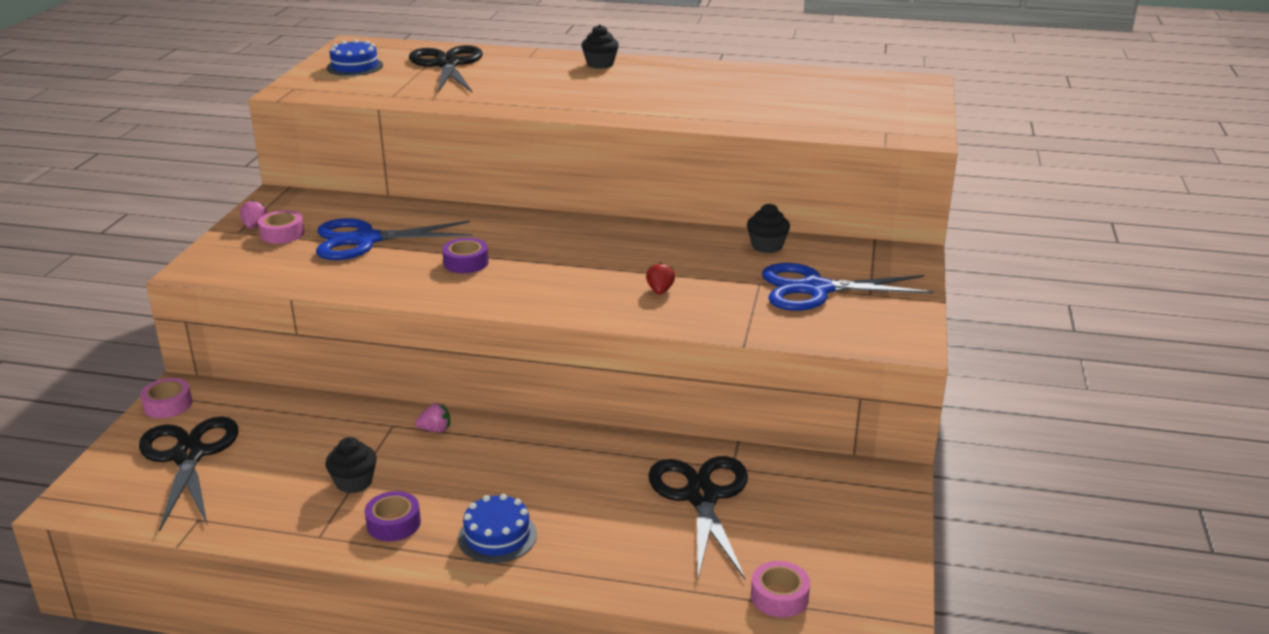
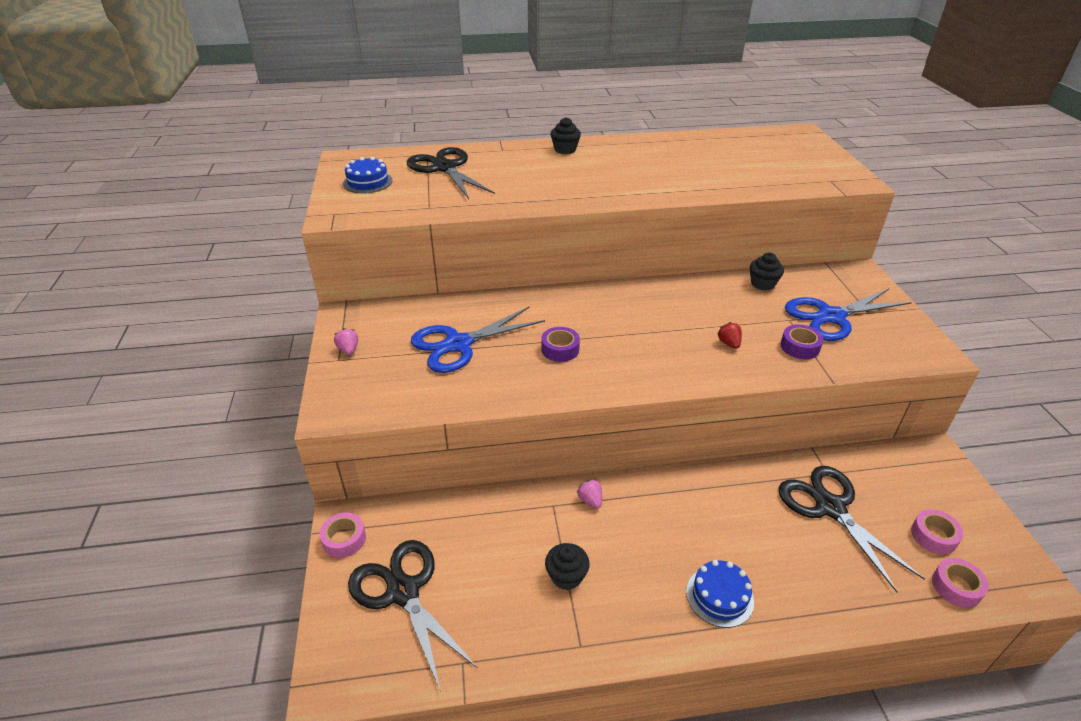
camera: 20 degrees left, 10 degrees up
(282, 234) = (380, 353): pink tape -> pink tape (933, 536)
(393, 523) = (630, 610): purple tape -> purple tape (799, 347)
(435, 430) = (590, 500): pink strawberry -> pink strawberry turned 90 degrees counterclockwise

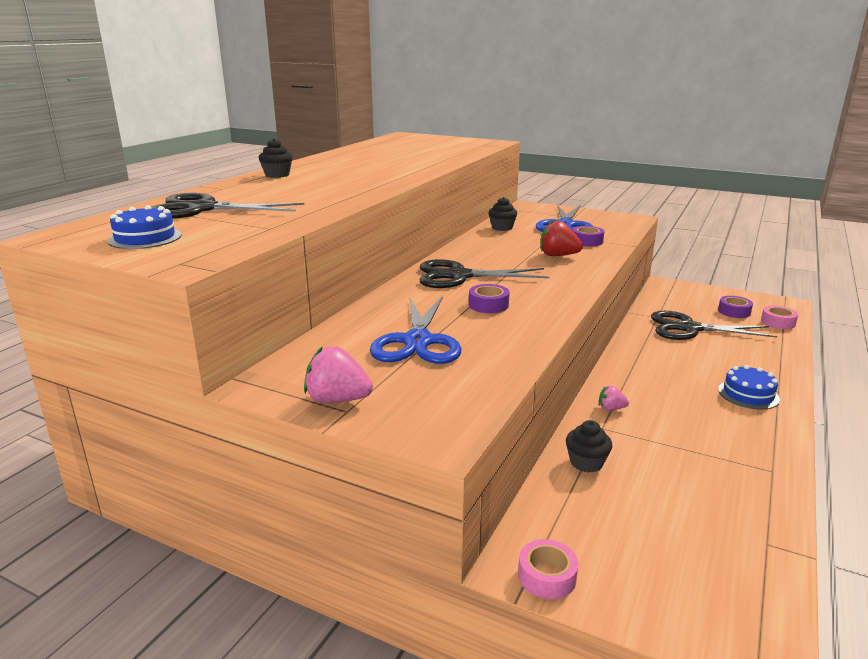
camera: 55 degrees left, 15 degrees down
(348, 350) = (337, 400): pink strawberry -> pink strawberry, size x1.73
(403, 592) = (655, 554): black scissors -> black scissors (459, 276)
(566, 576) = (691, 450): black cupcake -> black cupcake (586, 462)
(729, 343) = (558, 255): red strawberry -> red strawberry, size x1.73
(933, 536) = (734, 311): pink tape -> purple tape

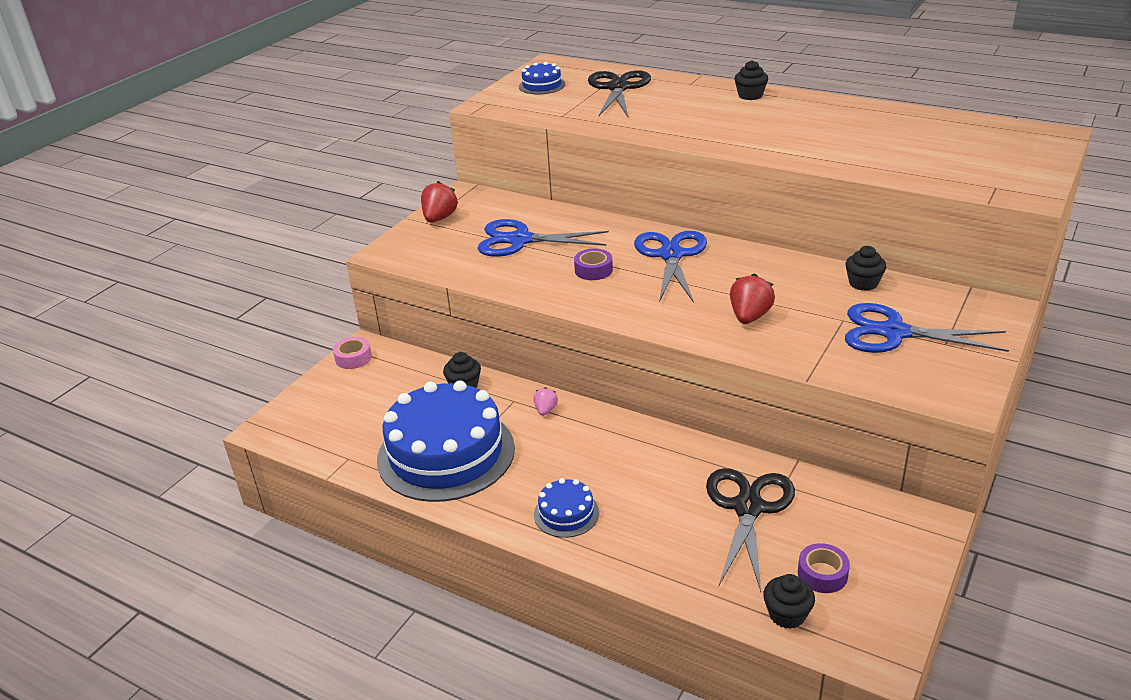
camera: 95 degrees right, 10 degrees up
(337, 400) = (439, 218): pink strawberry -> red strawberry
(459, 276) = (671, 255): black scissors -> blue scissors
(587, 241) = (817, 343): purple tape -> none
(711, 465) = (446, 453): none -> blue cake
(778, 322) = (787, 614): pink tape -> black cupcake

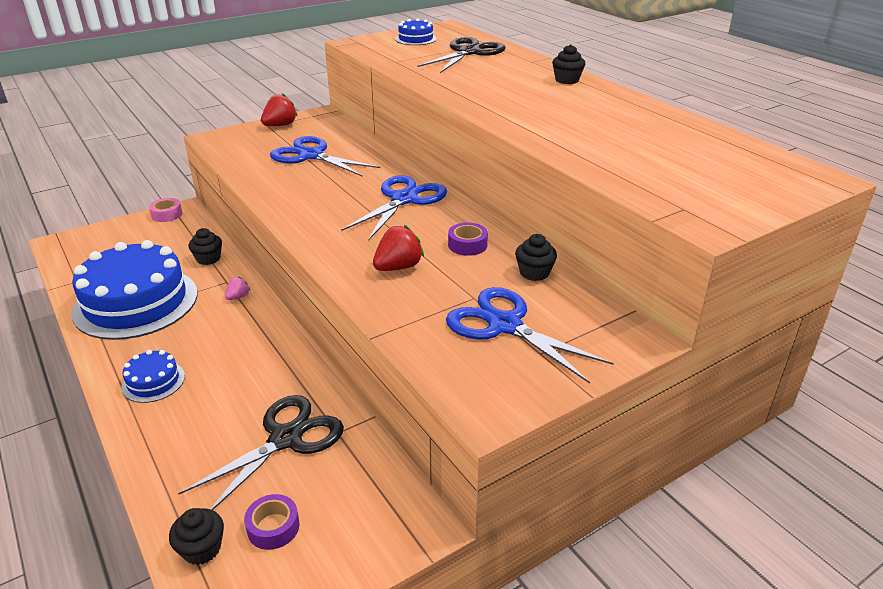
camera: 25 degrees right, 0 degrees up
(593, 270) = (331, 192): purple tape -> purple tape (467, 245)

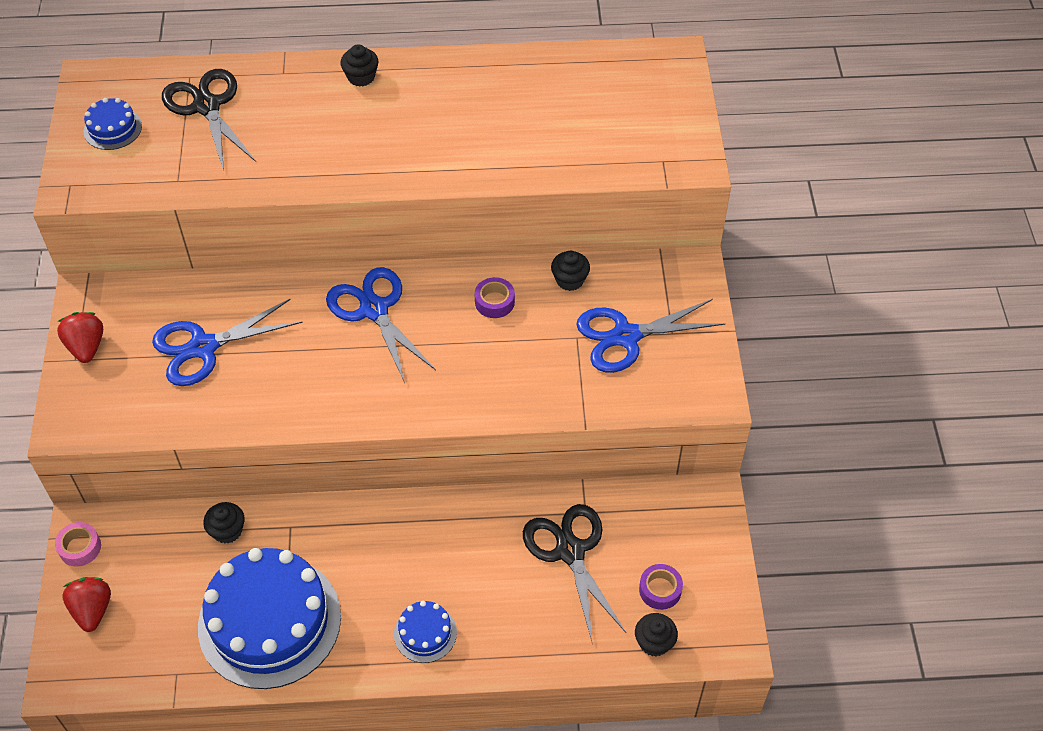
camera: 60 degrees left, 20 degrees up
(238, 297) = (329, 524): pink strawberry -> none
(398, 267) = (495, 367): red strawberry -> red strawberry (92, 610)

